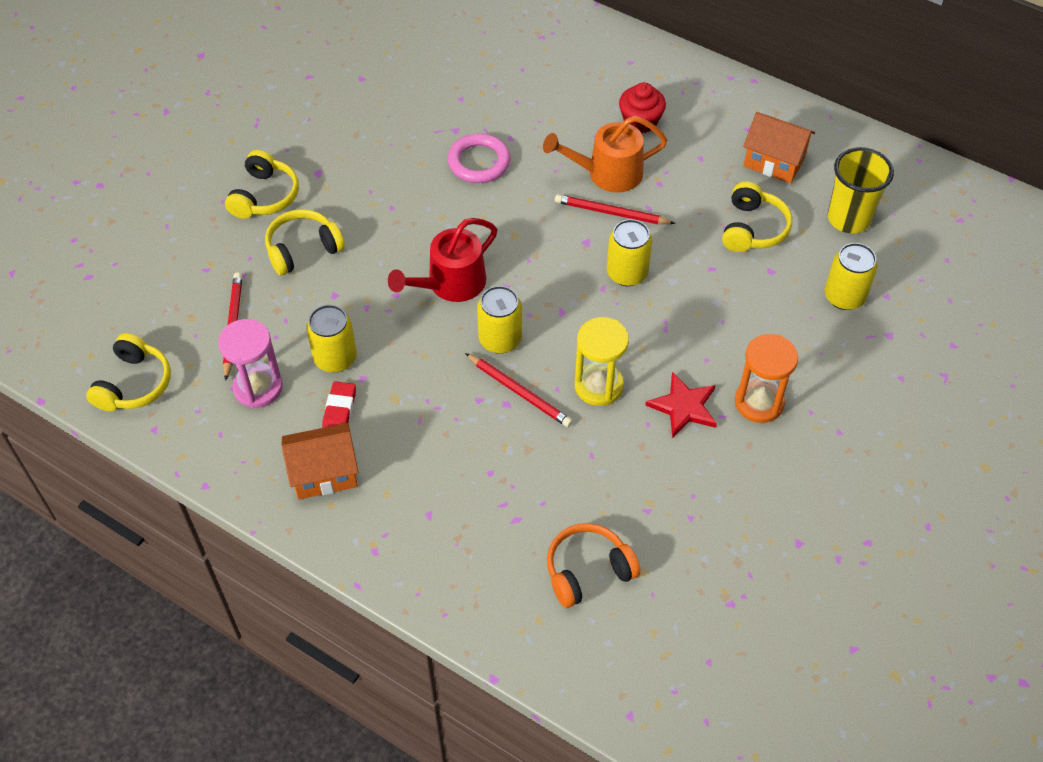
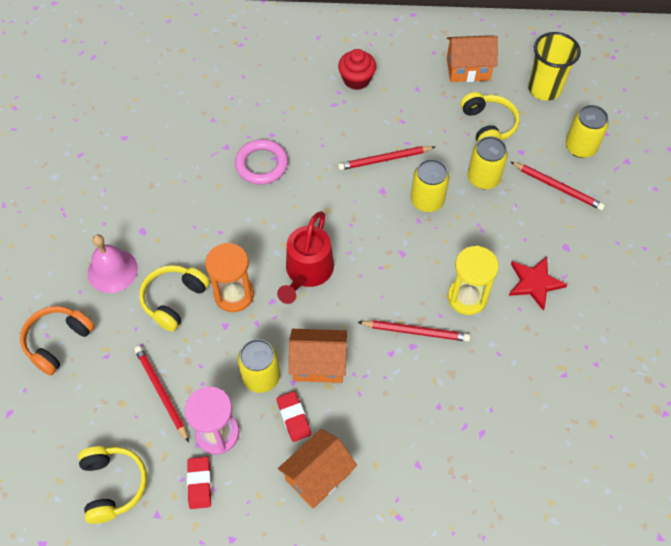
camera: 30 degrees left, 5 degrees up
(211, 422) = (199, 483): none -> red eraser
(264, 196) = (112, 270): yellow headphones -> pink bell
(399, 374) = (318, 364): none -> orange house
(500, 339) = (373, 297): yellow can -> yellow can (483, 178)
(588, 571) = (557, 444): orange headphones -> orange headphones (58, 342)
(608, 173) = (361, 130): orange watering can -> none
(759, 402) = (580, 253): orange hourglass -> orange hourglass (234, 294)
(784, 325) = (557, 187): none -> red pencil

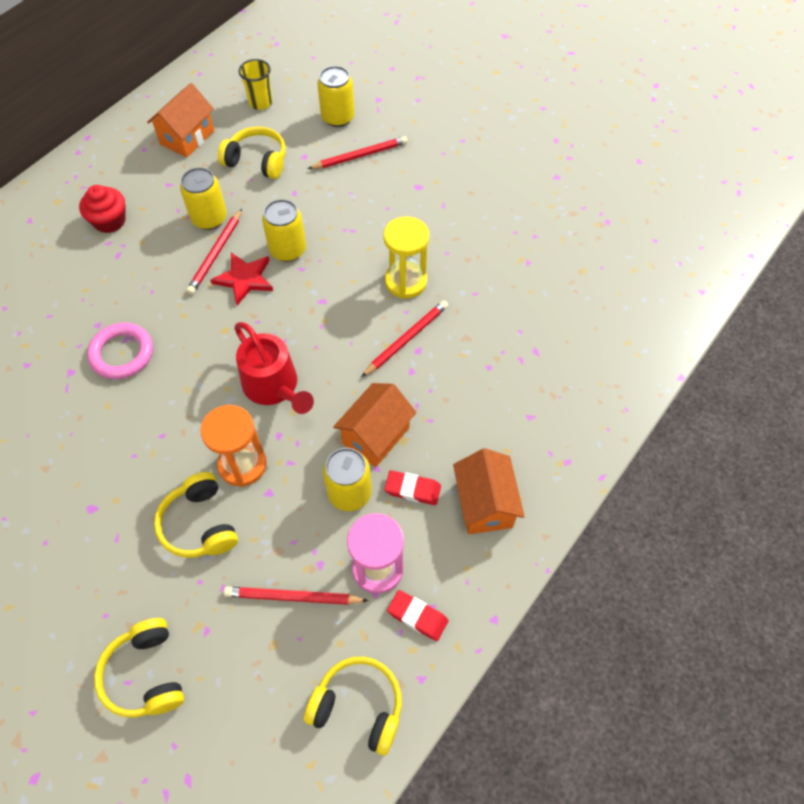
camera: 55 degrees left, 0 degrees up
(58, 342) = (146, 674): orange headphones -> yellow headphones
(112, 270) = (111, 566): pink bell -> none
(483, 178) = (304, 197): yellow can -> yellow can (209, 218)
(534, 283) = (432, 228): red star -> red star (244, 279)
(544, 89) = (260, 103): yellow cup -> yellow cup, size x0.66

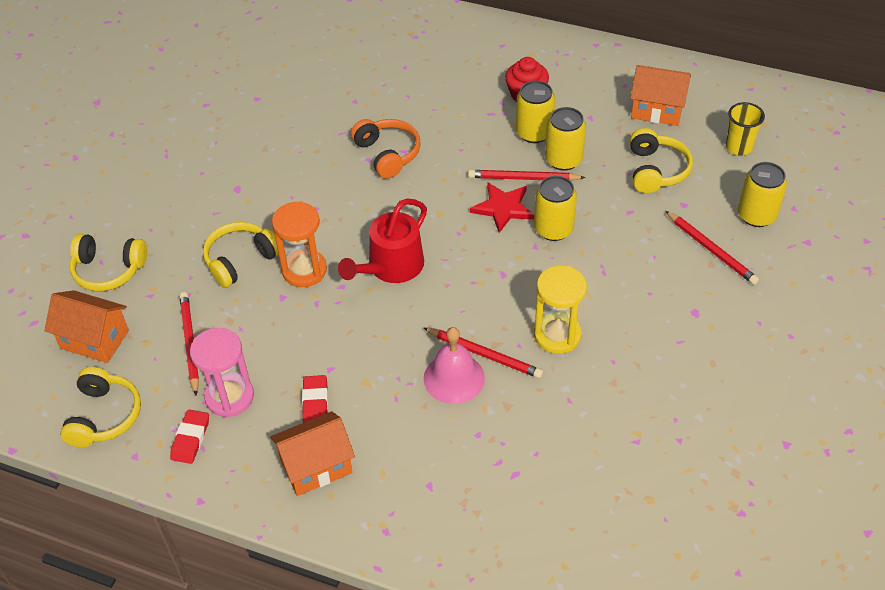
camera: 75 degrees right, 10 degrees down
(122, 353) = (387, 154): pink ring -> orange headphones
(146, 674) = (108, 270): yellow headphones -> yellow headphones turned 135 degrees counterclockwise
(349, 493) = (298, 355): yellow can -> yellow can (534, 133)
(376, 435) = (364, 359): orange house -> orange house (94, 339)
(424, 369) = (454, 378): none -> pink bell

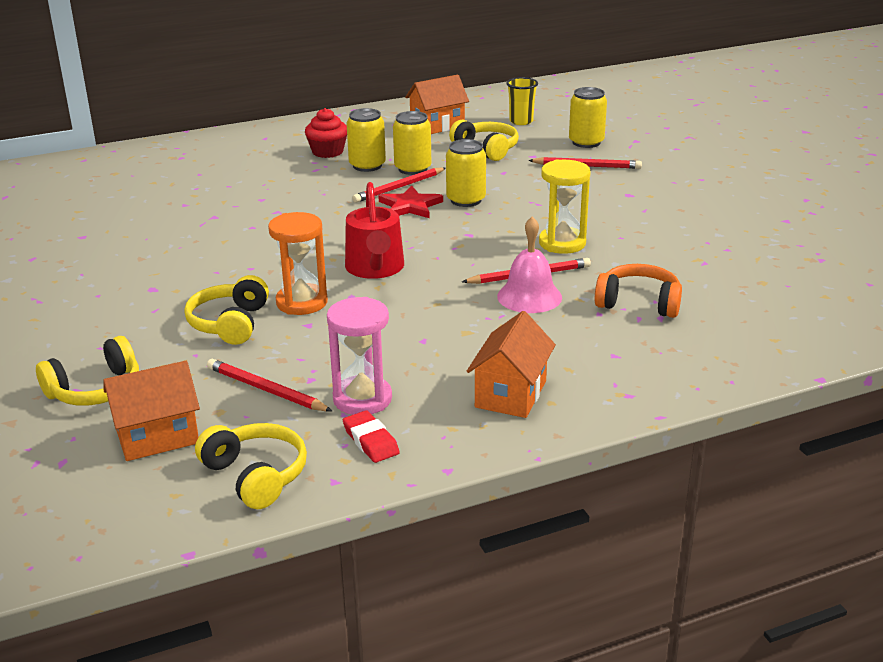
camera: 45 degrees left, 20 degrees down
(315, 403) = (445, 363): red eraser -> none
(387, 154) = (265, 218): orange headphones -> orange headphones (639, 303)

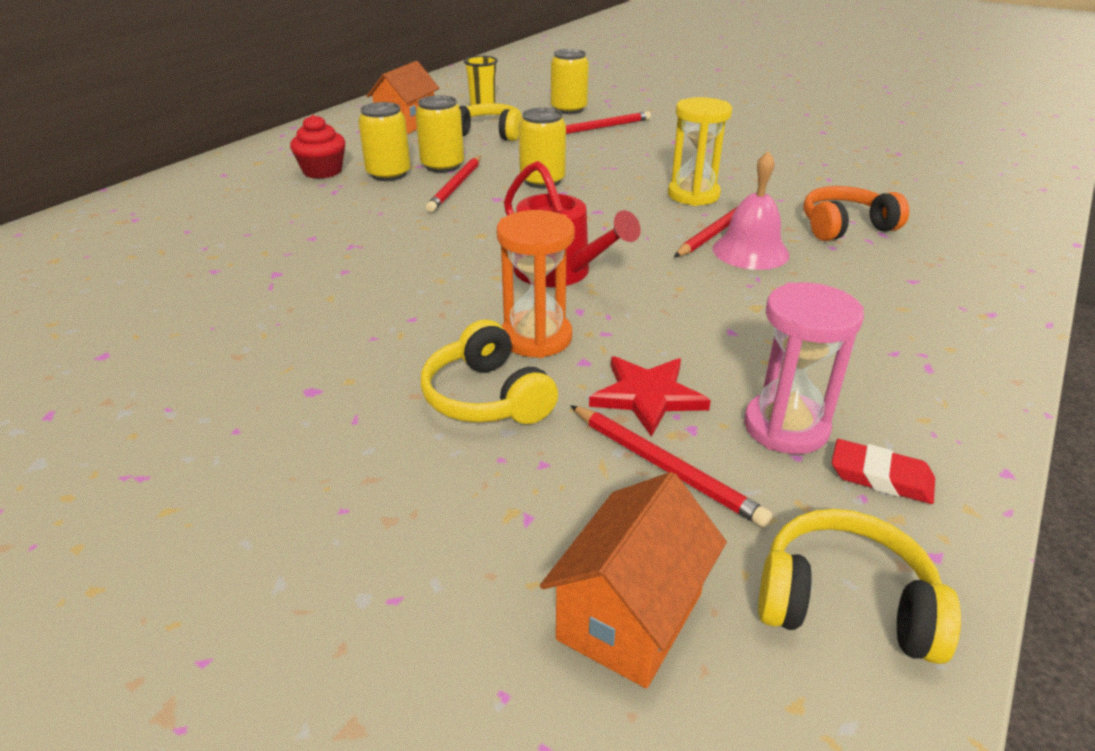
camera: 35 degrees left, 5 degrees up
(95, 390) = (428, 585): yellow headphones -> none
(266, 390) = (664, 467): red pencil -> red pencil turned 135 degrees counterclockwise
(410, 206) = (495, 200): red star -> red star (647, 396)
(510, 394) = (906, 355): orange house -> none

